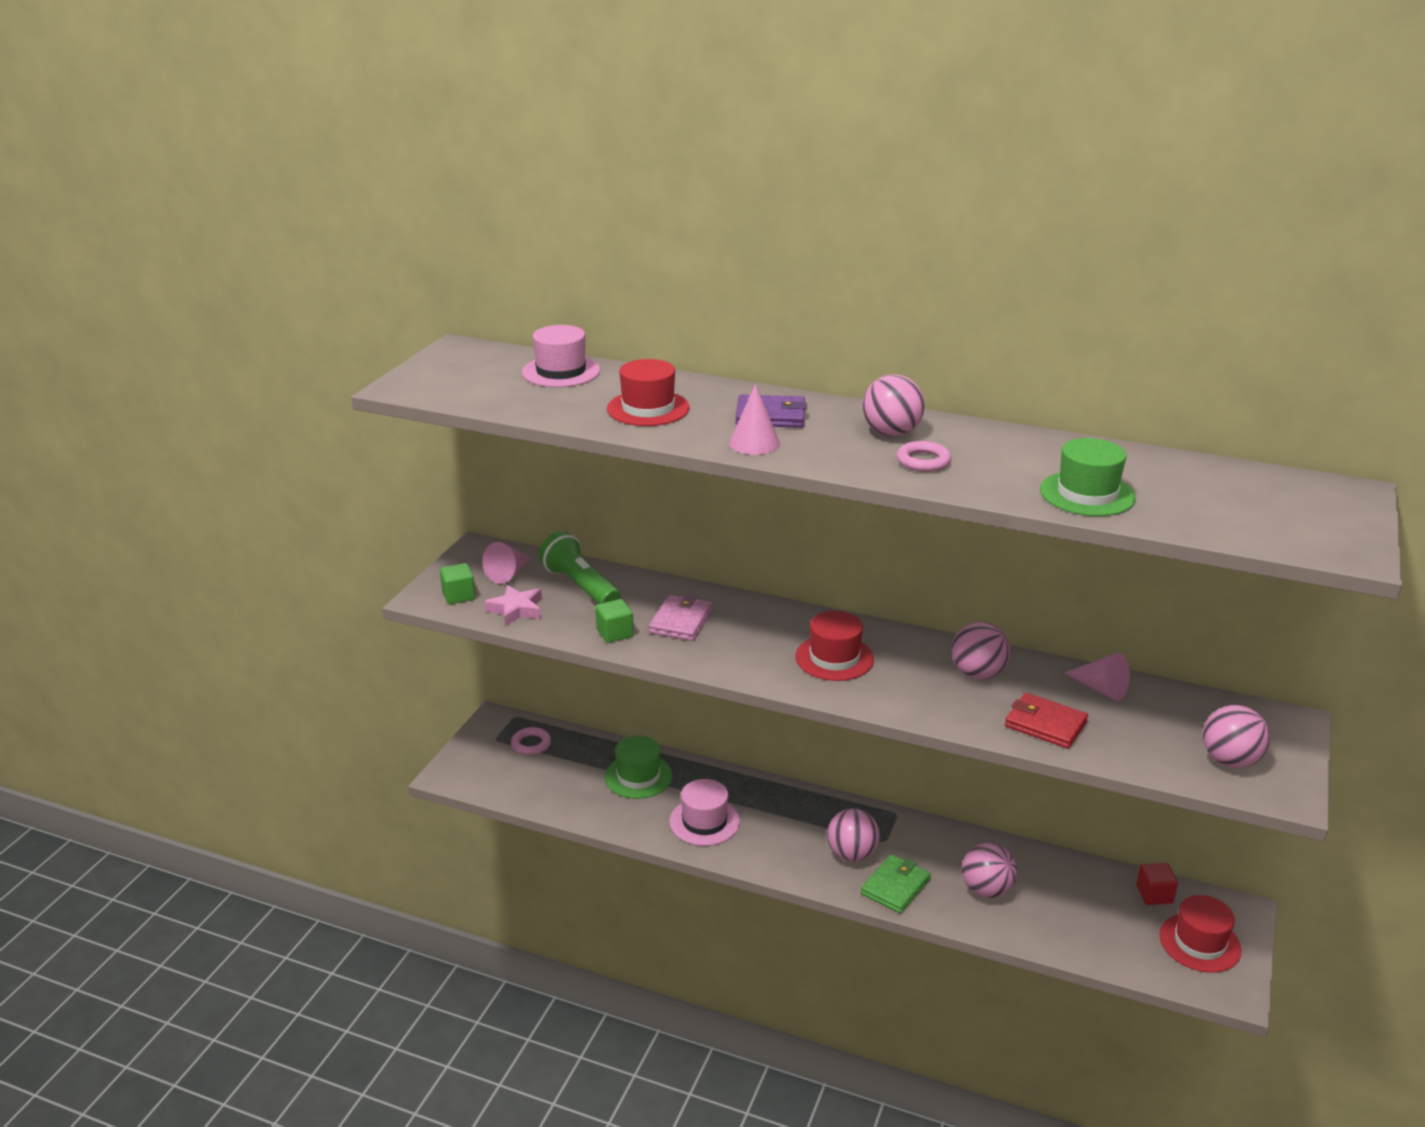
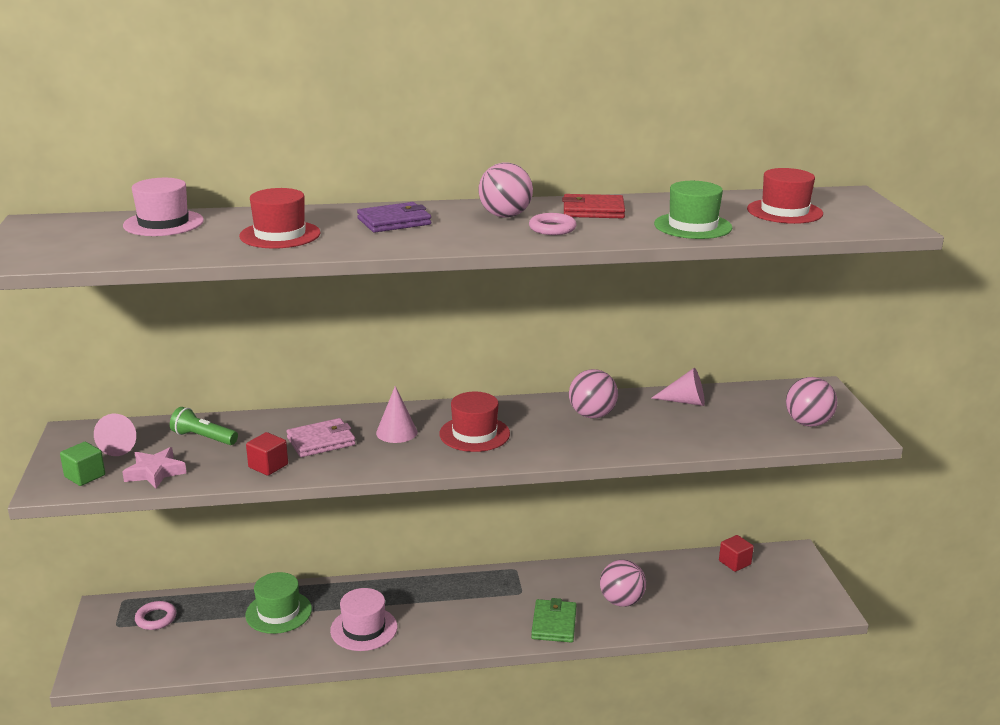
camera: 30 degrees left, 5 degrees down
(581, 586) = (203, 438): green flashlight -> green flashlight, size x0.66
(614, 633) = (268, 466): green cube -> red cube
(681, 621) = (321, 441): pink wallet -> pink wallet turned 75 degrees clockwise
(754, 443) = (403, 241): pink cone -> pink cone (396, 432)
(851, 854) = (503, 611): pink ball -> none
(1045, 724) = (670, 435): red wallet -> red wallet (593, 211)
(1199, 942) = (787, 584): red hat -> red hat (784, 211)

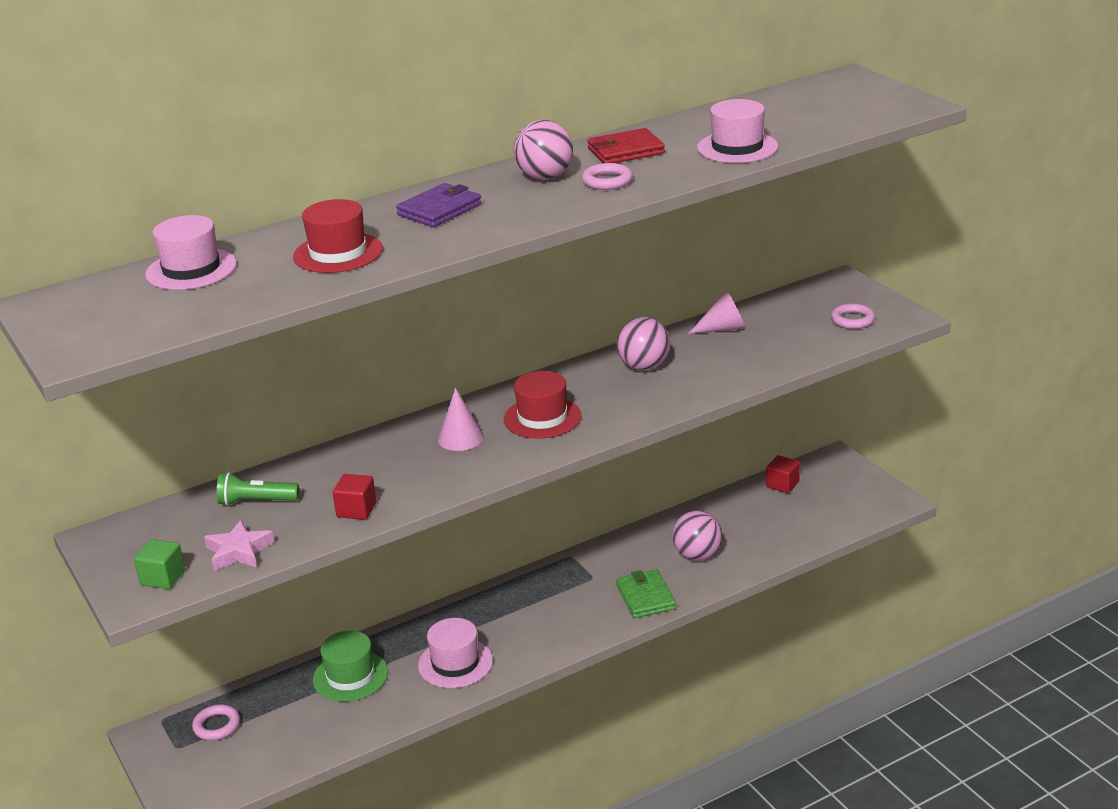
camera: 20 degrees left, 5 degrees up
(122, 445) = (171, 535): pink cone -> none
(321, 441) = (389, 469): pink wallet -> none
(692, 226) = (737, 147): green hat -> pink hat
(784, 211) = (806, 111): red hat -> none
(808, 423) = (852, 320): pink ball -> pink ring

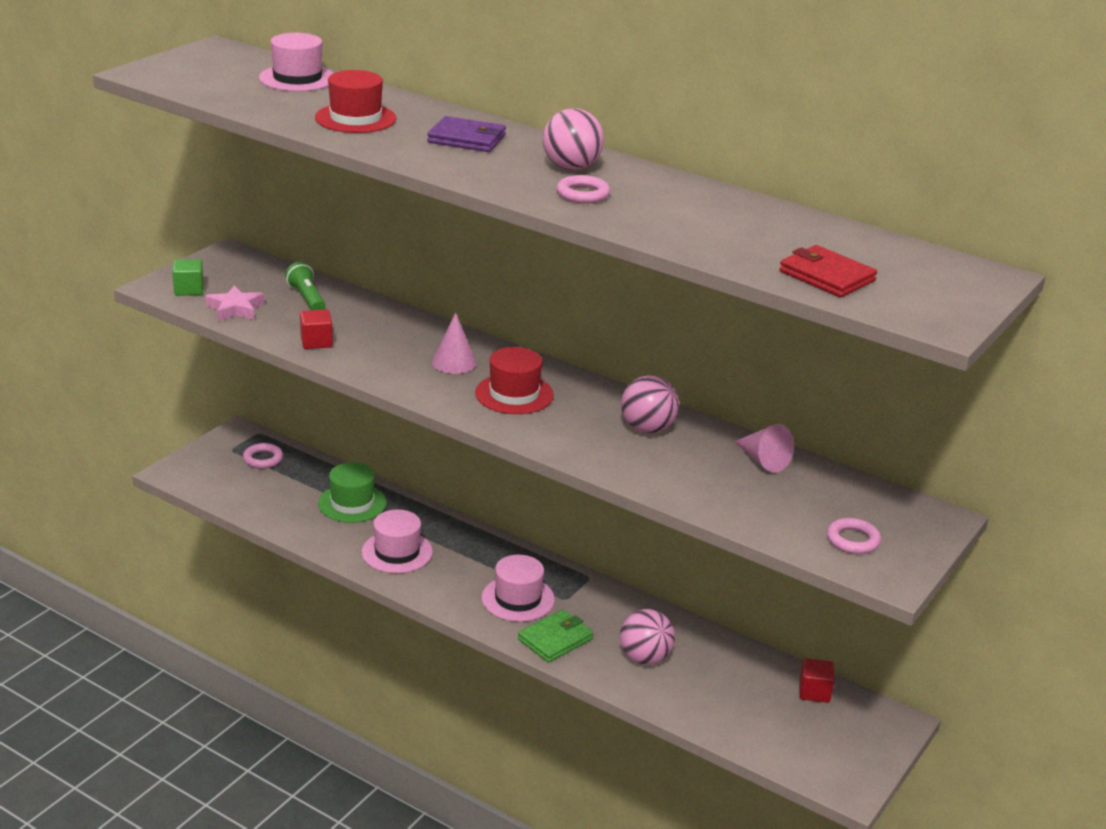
camera: 60 degrees right, 0 degrees up
(626, 151) = (664, 192): red wallet -> red wallet (827, 276)
(737, 147) = (720, 241): pink hat -> pink hat (518, 599)

